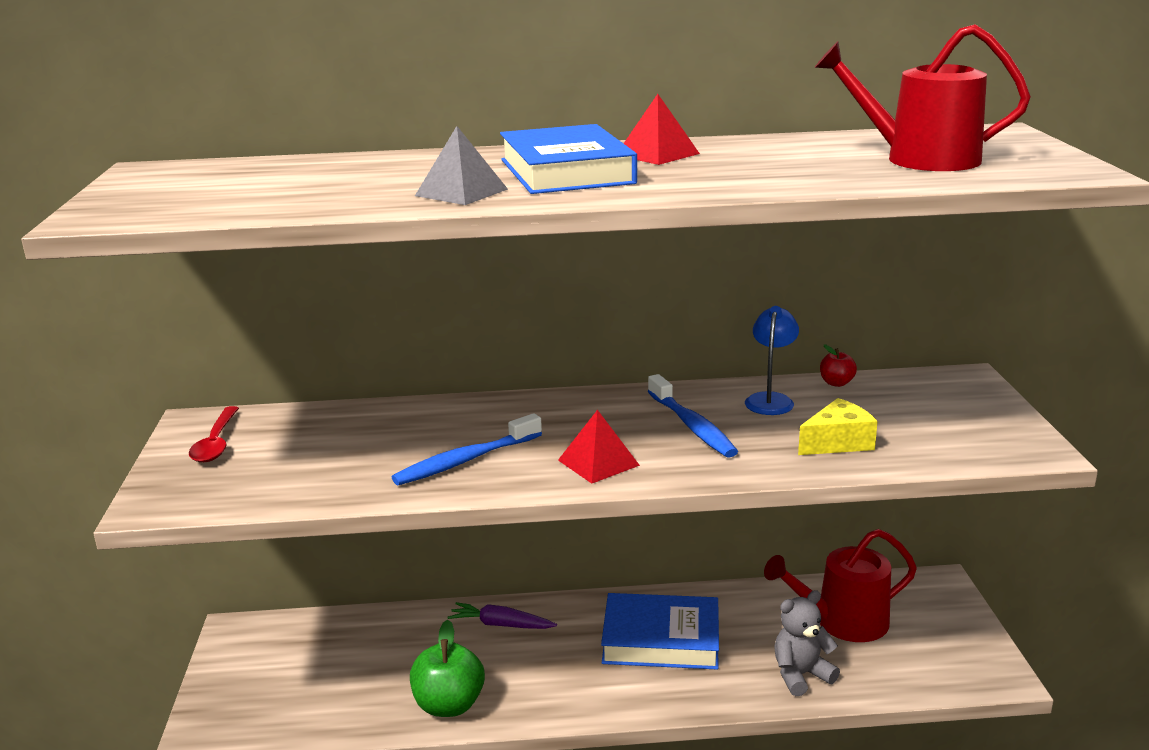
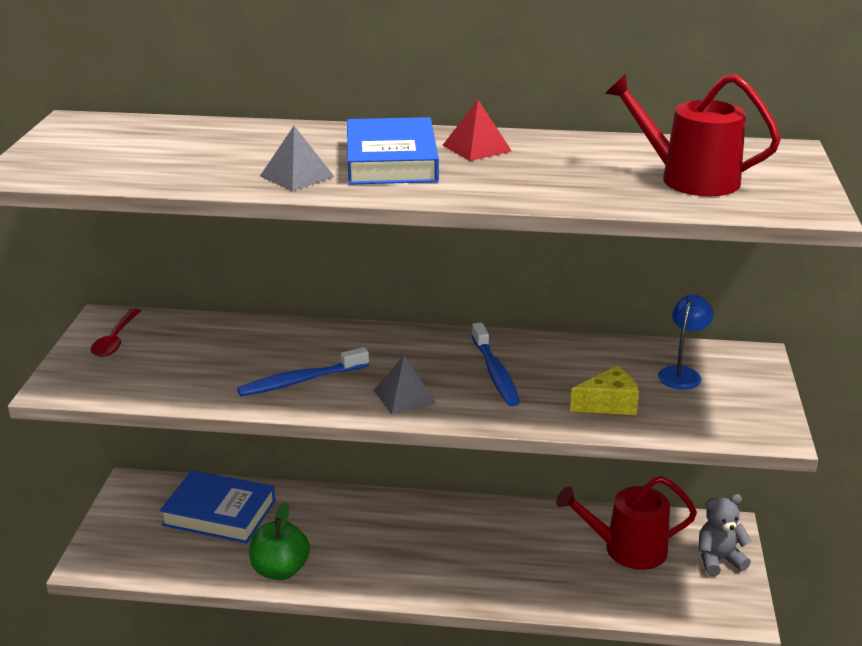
camera: 10 degrees right, 5 degrees up
(501, 625) = (341, 510): purple carrot -> none
(598, 462) = (404, 396): red pyramid -> grey pyramid
(661, 639) = (467, 541): blue book -> blue book (219, 513)
(770, 400) = (572, 356): blue lamp -> blue lamp (682, 373)
(801, 675) = (572, 589): grey teddy bear -> grey teddy bear (718, 560)
(836, 383) = (637, 347): red apple -> none

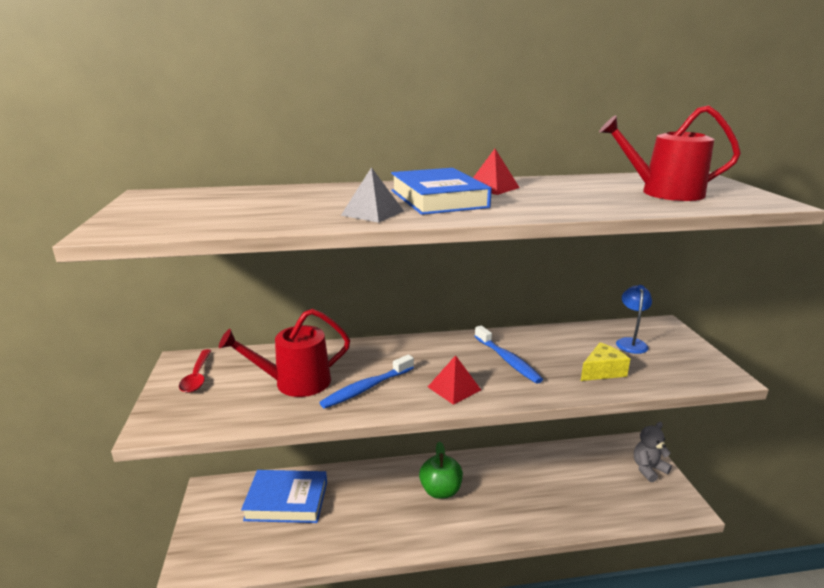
camera: 15 degrees left, 5 degrees down
(280, 570) = (352, 541): green apple -> green apple (440, 491)
(404, 396) = (454, 388): grey pyramid -> red pyramid
(628, 549) = (588, 472): red watering can -> red watering can (296, 382)

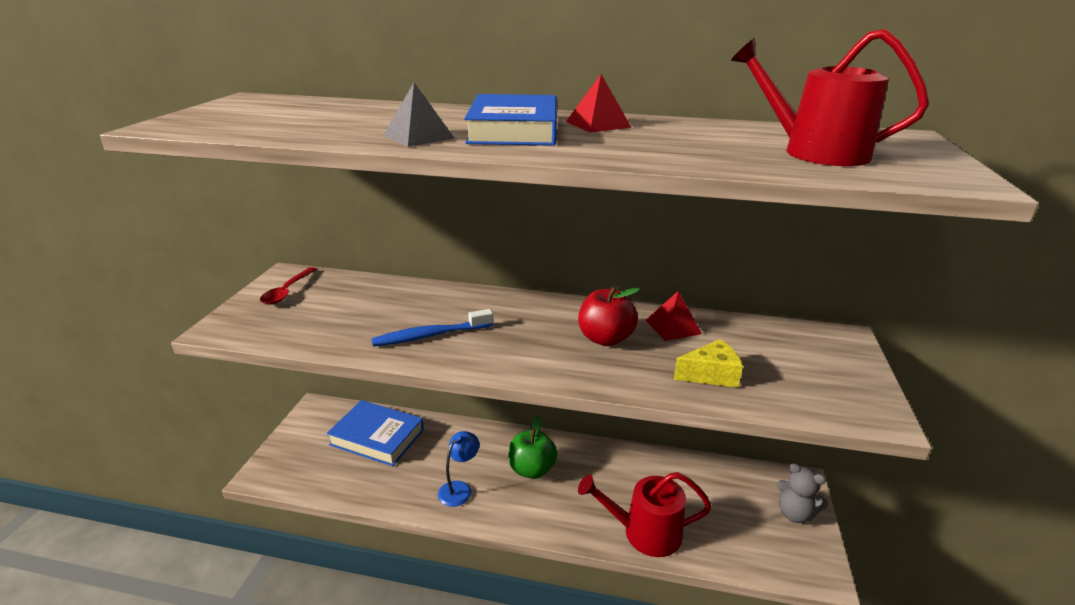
camera: 20 degrees right, 5 degrees up
(296, 382) = (368, 315): red watering can -> red watering can (645, 532)
(454, 388) = (520, 355): red pyramid -> red pyramid (673, 326)
(508, 360) = (605, 338): blue toothbrush -> red apple
(630, 342) = (778, 349): blue lamp -> blue lamp (459, 489)
(648, 469) = (795, 514): grey teddy bear -> grey teddy bear turned 135 degrees counterclockwise

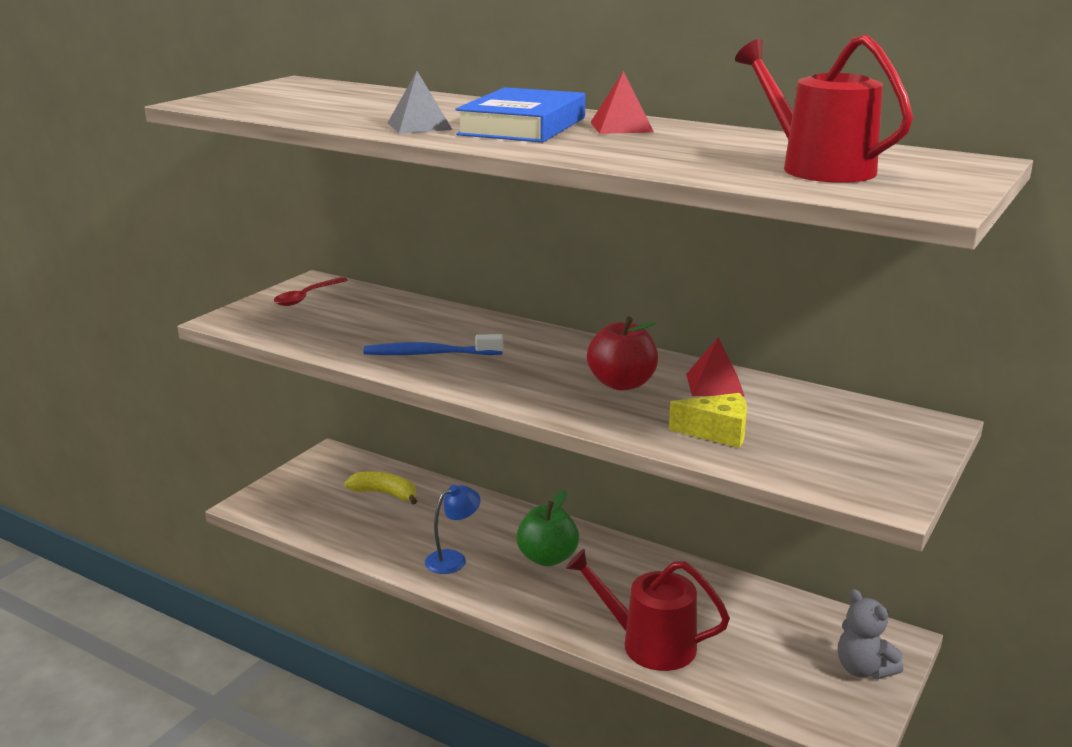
camera: 20 degrees right, 5 degrees down
(377, 437) = (385, 494): blue book -> yellow banana

